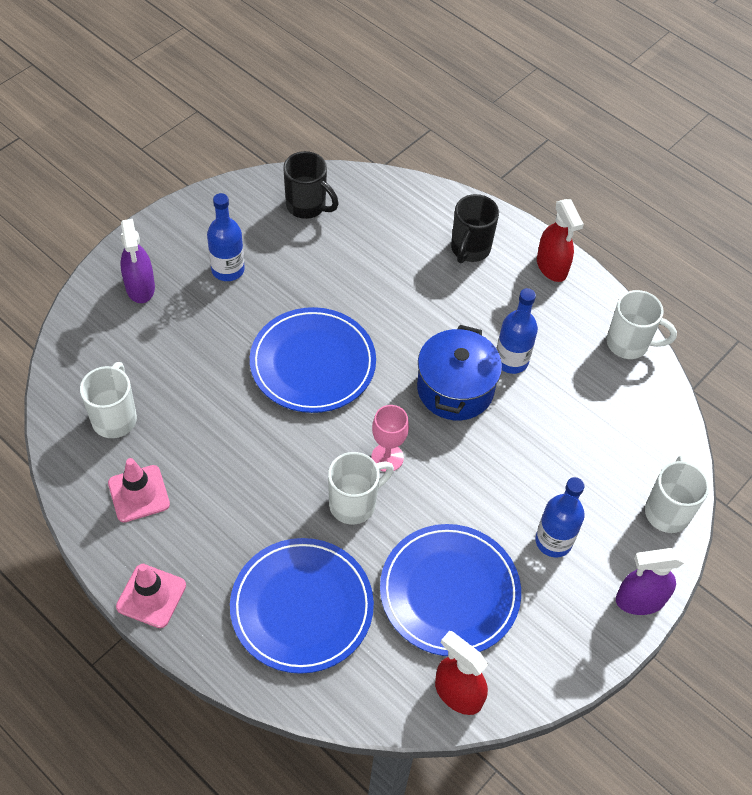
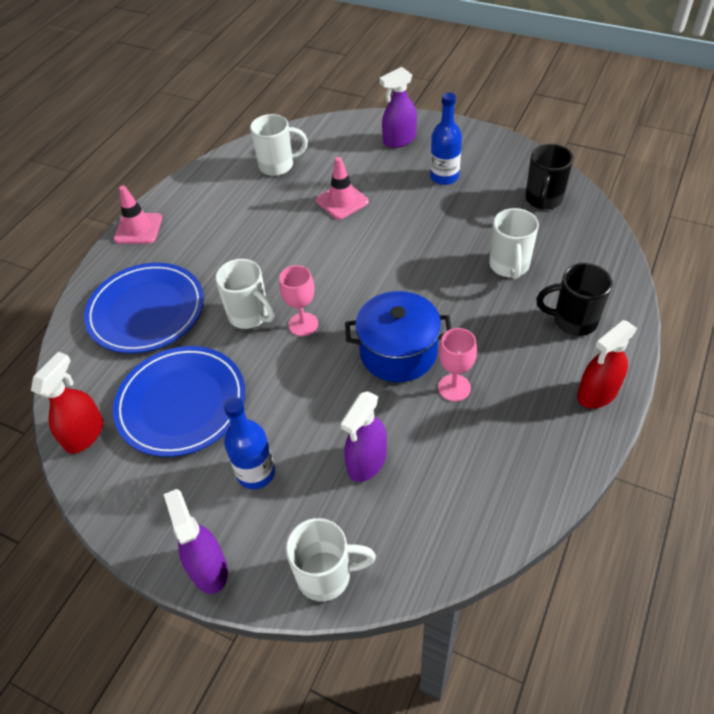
camera: 80 degrees right, 5 degrees down
(139, 494) = (219, 197): pink traffic cone -> pink traffic cone (342, 201)
(313, 363) = (378, 251): blue plate -> none
(511, 360) = (454, 387): blue bottle -> pink goblet
(568, 451) = (366, 462): none -> purple spray bottle
(629, 344) = (535, 490): white mug -> white mug (509, 266)

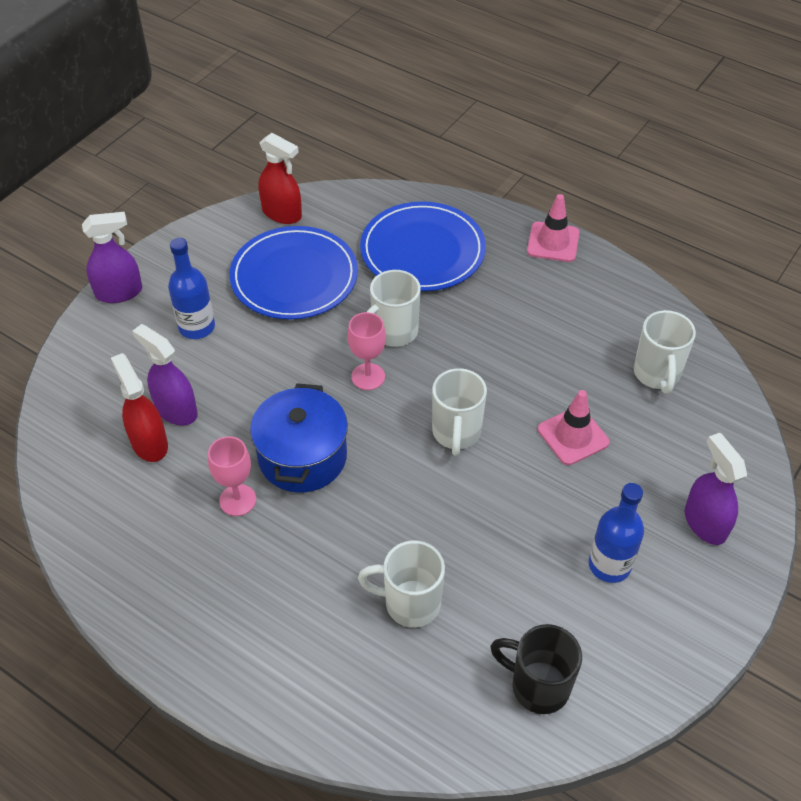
camera: 95 degrees right, 0 degrees up
(326, 575) = (78, 368): white mug -> white mug (456, 433)
(573, 321) = (296, 651): black mug -> none
(597, 393) = (181, 642): red spray bottle -> red spray bottle (149, 443)

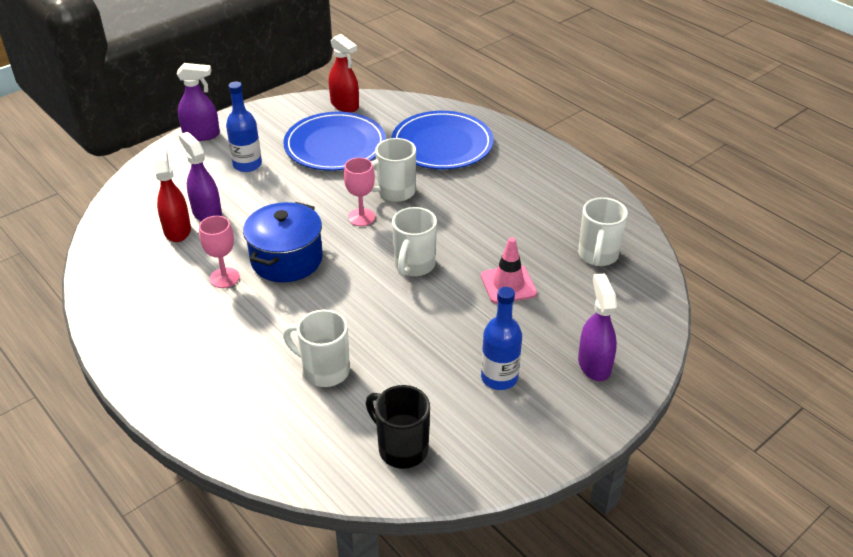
camera: 15 degrees right, 10 degrees down
(553, 242) = (550, 155): pink traffic cone -> none

